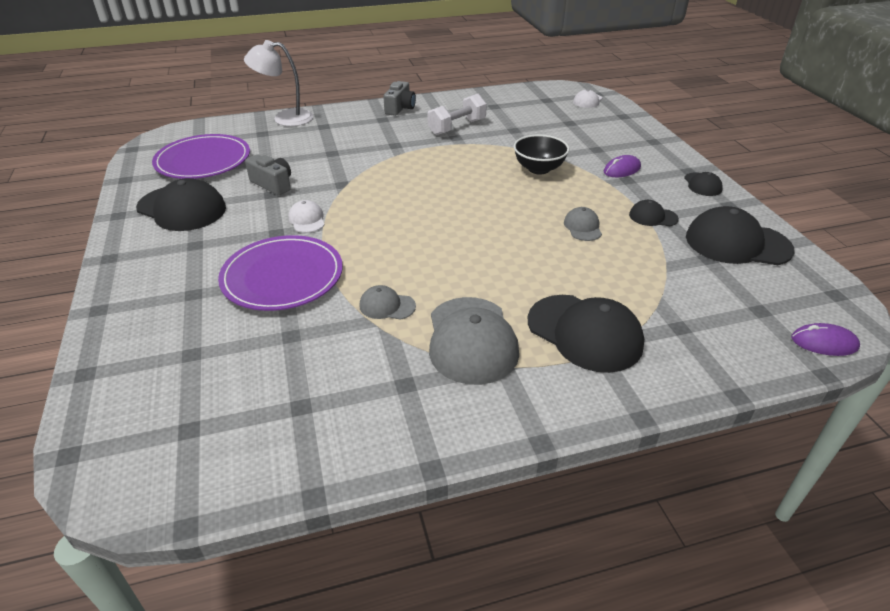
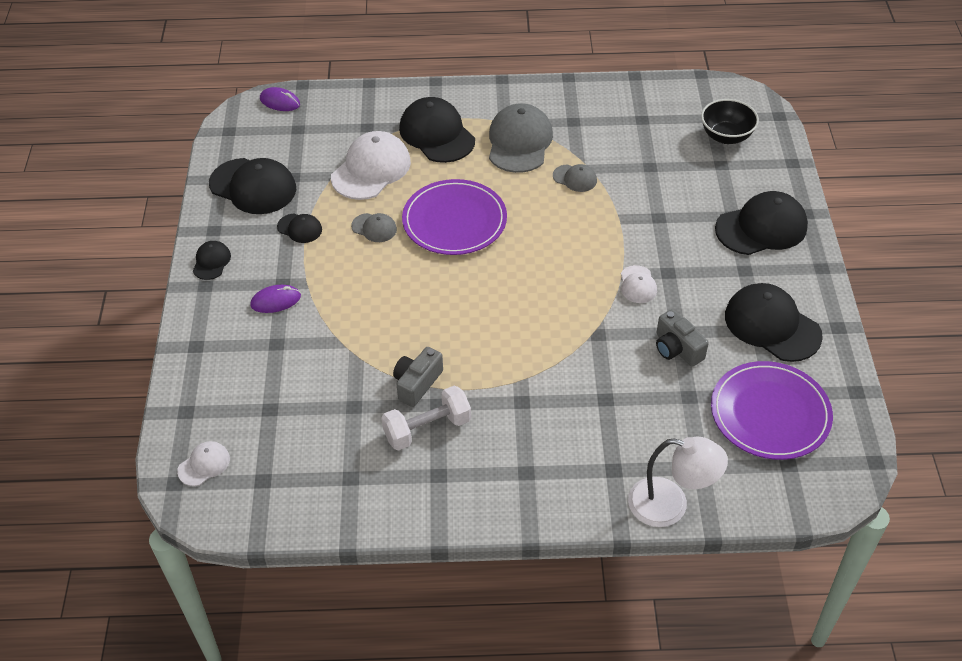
camera: 165 degrees left, 10 degrees up
(162, 286) = (761, 227): none -> black cap
(282, 276) = (659, 220): purple plate -> purple plate (454, 221)
(400, 108) = (493, 500): grey camera -> grey camera (417, 383)
(539, 169) = (367, 319): black bowl -> black bowl (726, 136)
(582, 227) = (374, 228): grey cap -> grey cap turned 75 degrees counterclockwise
(631, 278) = (371, 169): none -> white cap

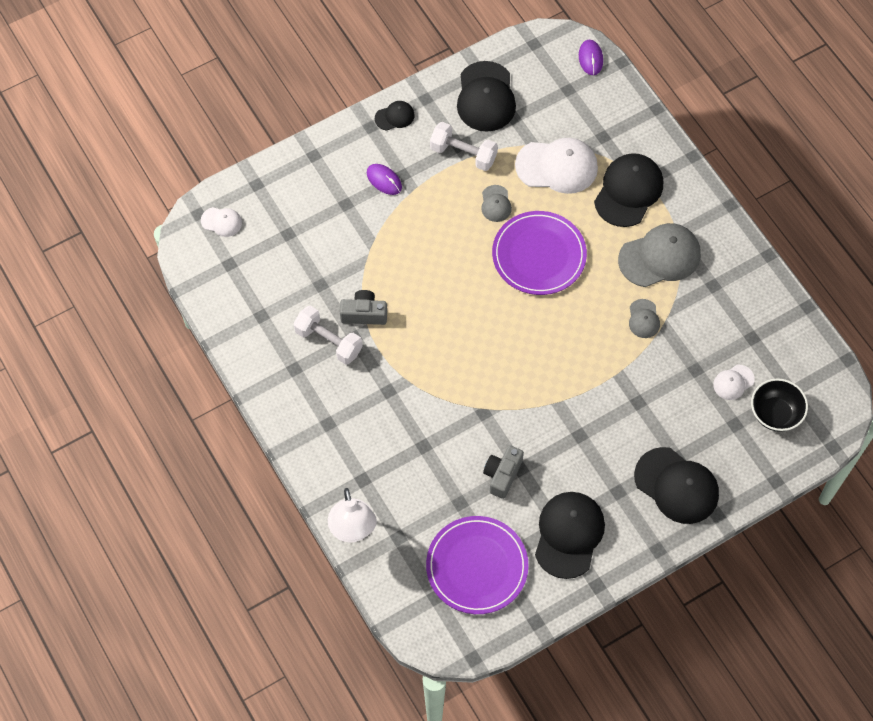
camera: 60 degrees right, 15 degrees up
(299, 228) = (463, 154): black cap -> white dumbbell
(638, 285) = (552, 419): white cap -> white cap (733, 382)

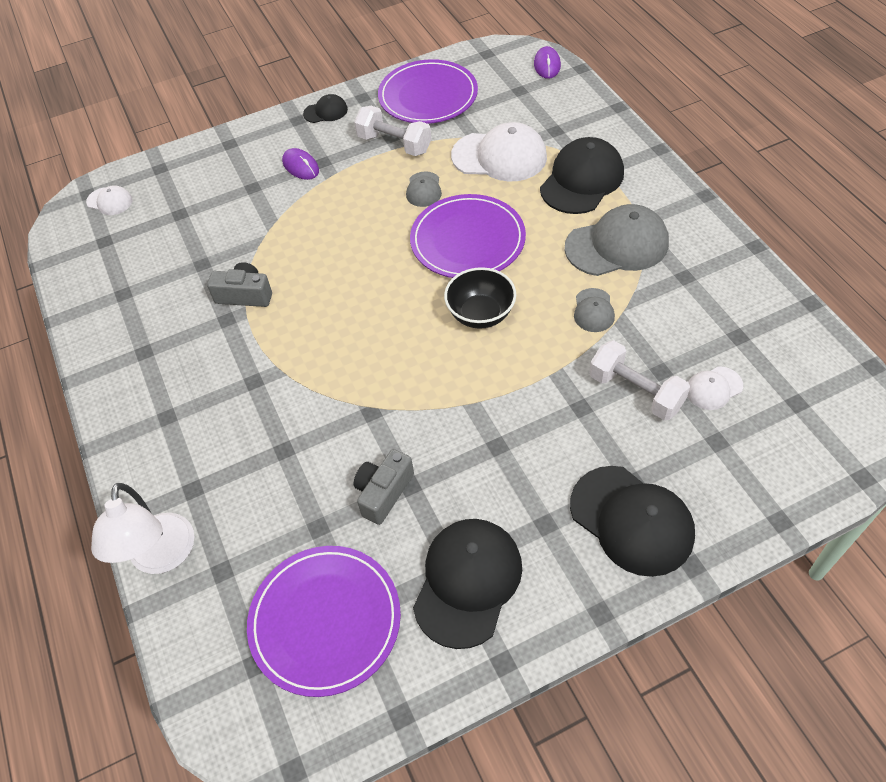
camera: 10 degrees right, 10 degrees down
(328, 341) = (194, 323): white dumbbell -> white dumbbell (635, 392)
(486, 97) = (428, 96): black cap -> purple plate
(775, 414) = (774, 430): black bowl -> black bowl (480, 314)

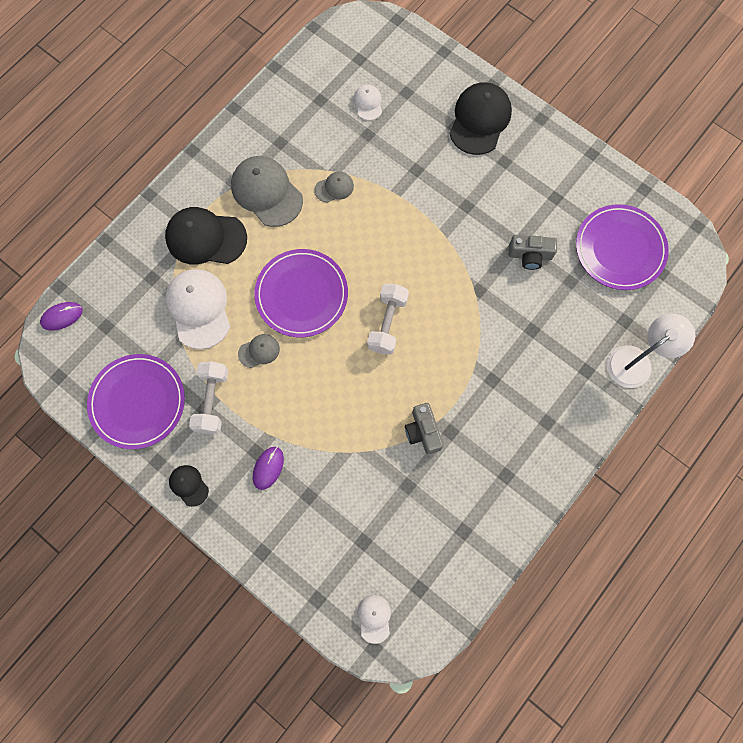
camera: 120 degrees left, 20 degrees up
(467, 582) = (559, 187): black cap -> none
(480, 314) = (368, 257): black bowl -> none
(635, 392) = (390, 144): white dumbbell -> white dumbbell (387, 323)
(713, 388) = (368, 103): white cap -> white cap turned 135 degrees counterclockwise

